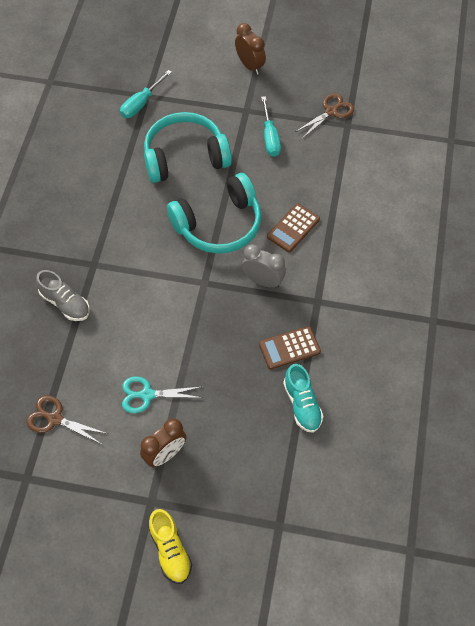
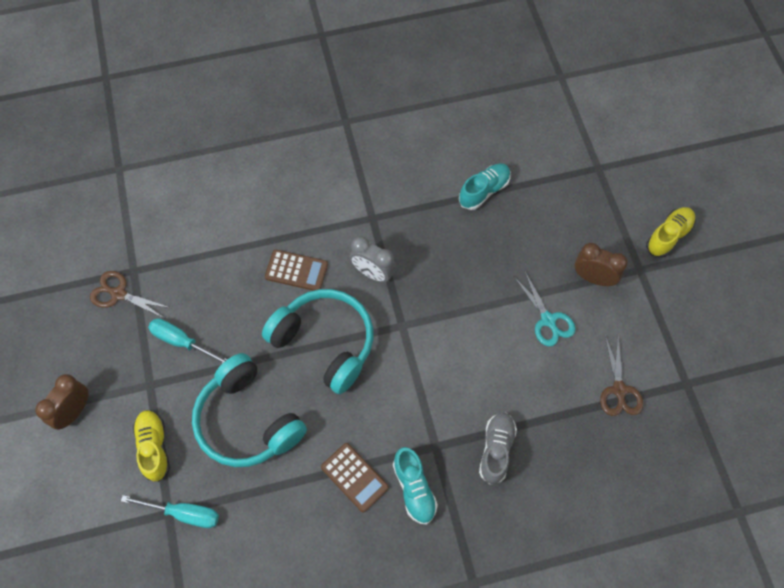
camera: 115 degrees left, 5 degrees up
(72, 238) = (414, 489): none -> turquoise shoe
(197, 100) = (154, 447): none -> yellow shoe
(263, 281) = (373, 273): grey clock -> grey clock turned 60 degrees counterclockwise
(270, 137) = (182, 342): turquoise screwdriver -> turquoise screwdriver turned 120 degrees counterclockwise
(289, 348) = (434, 222): brown calculator -> brown calculator (354, 477)

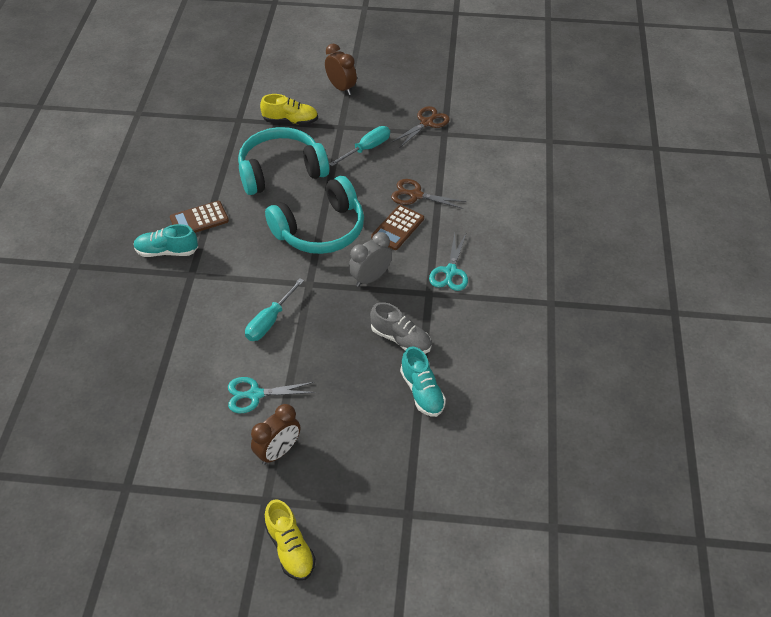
camera: 110 degrees right, 15 degrees down
(184, 513) = (233, 127): turquoise screwdriver -> turquoise screwdriver (270, 321)
(338, 208) = (450, 271): none -> turquoise scissors
(496, 450) = (162, 313): grey shoe -> grey shoe (401, 339)
(619, 390) = (156, 425): brown scissors -> brown scissors (416, 195)

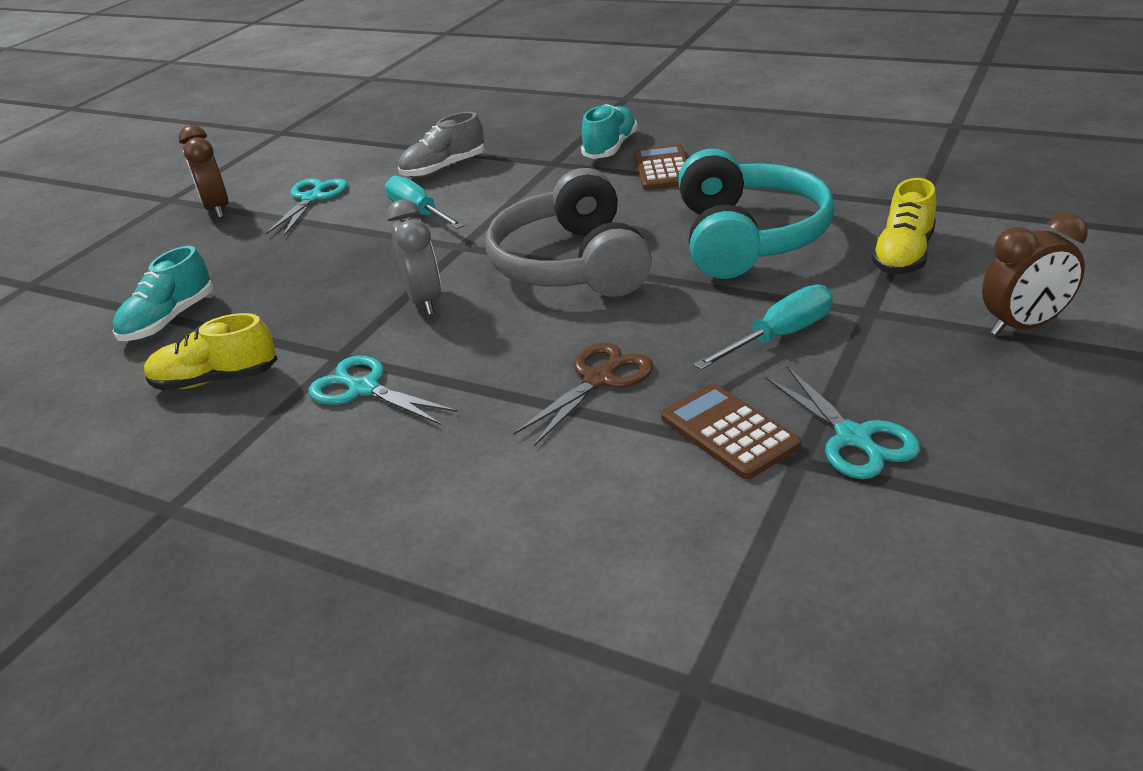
camera: 115 degrees right, 15 degrees down
(290, 548) = (98, 210): yellow shoe -> yellow shoe (216, 380)
(320, 230) = (572, 264): turquoise headphones -> grey headphones
(367, 149) = (780, 336): turquoise screwdriver -> turquoise screwdriver turned 105 degrees counterclockwise
(397, 228) = (520, 344): brown calculator -> brown calculator (729, 432)
(401, 339) = (277, 314): grey shoe -> grey shoe (444, 168)
(422, 392) = (169, 320): turquoise shoe -> turquoise shoe turned 60 degrees counterclockwise
(426, 123) = (853, 438): brown scissors -> turquoise scissors

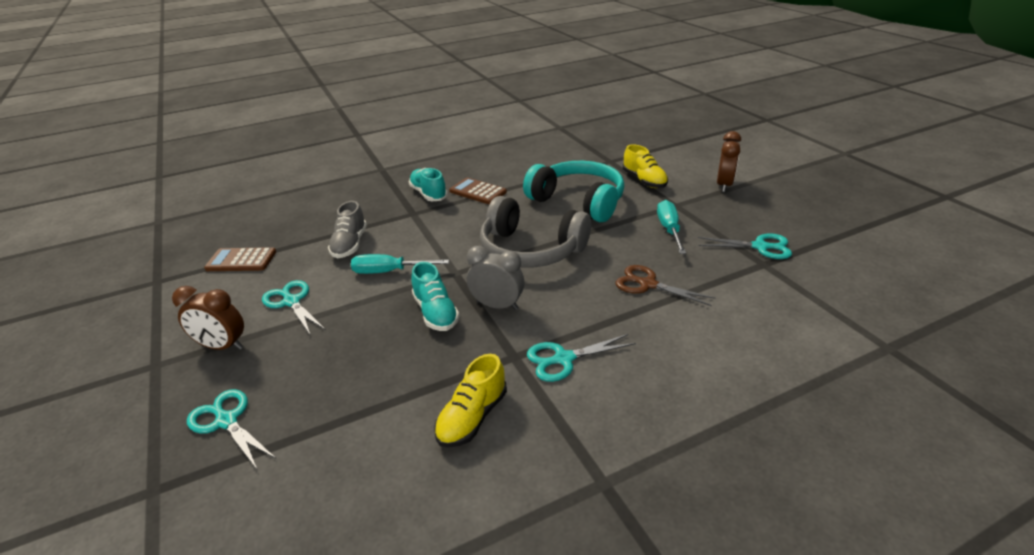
camera: 55 degrees left, 0 degrees up
(123, 267) = (226, 421): none -> turquoise scissors
(169, 320) = (356, 418): turquoise shoe -> turquoise shoe (436, 312)
(598, 380) = (648, 284): brown scissors -> brown scissors turned 45 degrees counterclockwise
(729, 432) = (727, 270): brown calculator -> brown calculator (241, 260)

